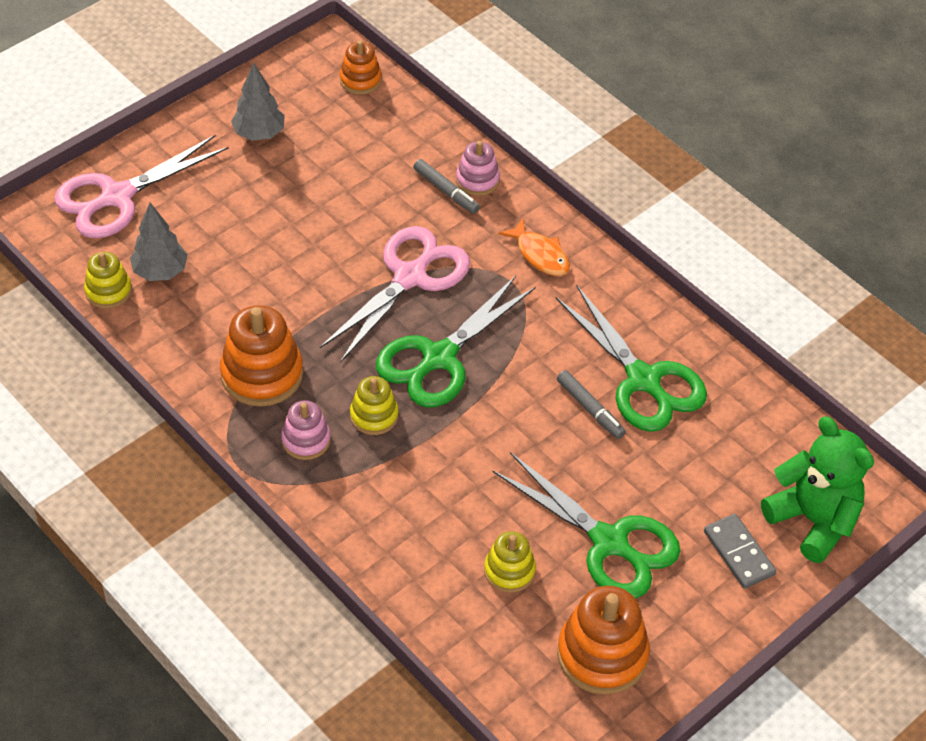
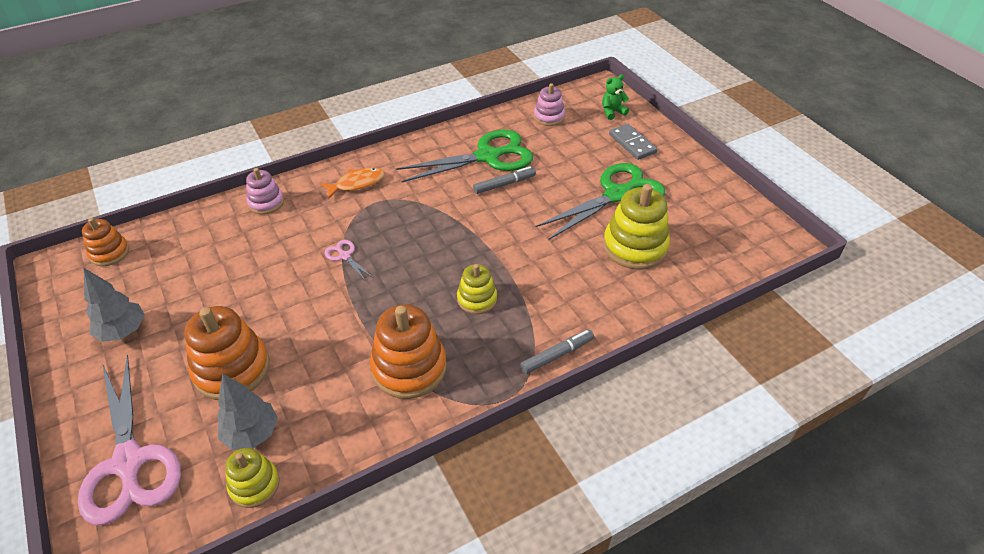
camera: 75 degrees left, 5 degrees down
(306, 440) = (489, 346): pink stacking toy -> pink stacking toy (549, 117)
(410, 277) = (345, 256): pink scissors -> pink scissors, size x0.42
(439, 358) = (432, 252): green scissors -> none
(446, 191) = (267, 221): grey marker -> grey marker (557, 355)
(509, 571) = (635, 247): yellow stacking toy -> yellow stacking toy, size x1.72
(602, 654) = (705, 214): orange stacking toy -> orange stacking toy (232, 369)
(739, 553) = (632, 143): grey domino -> grey domino turned 75 degrees clockwise
(813, 520) = (612, 112): green teddy bear -> green teddy bear, size x0.47

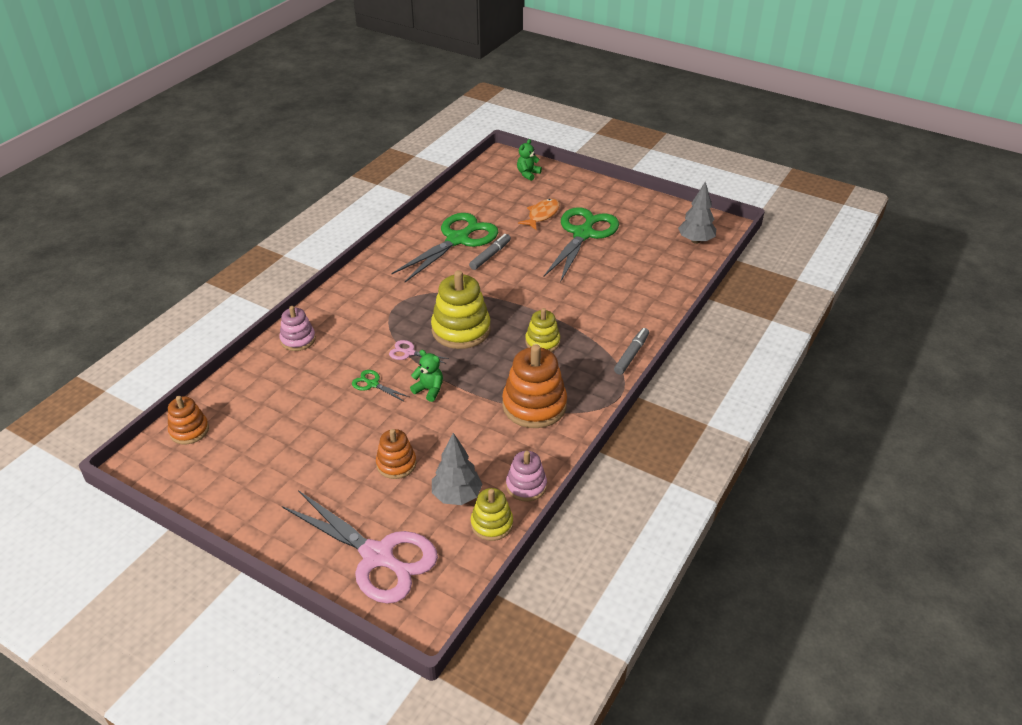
camera: 30 degrees left, 5 degrees down
(123, 331) = (271, 479): grey tree -> grey tree (695, 240)
(232, 369) = (396, 464): orange stacking toy -> orange stacking toy, size x0.58
(286, 274) = (373, 384): none -> green scissors
(328, 303) = (429, 390): none -> green teddy bear
(357, 184) = (365, 297): orange fish -> orange fish (542, 215)
(549, 117) = (480, 193): pink stacking toy -> pink stacking toy (526, 486)
(632, 143) = (563, 193): grey domino -> none
(635, 247) = (625, 265): yellow stacking toy -> yellow stacking toy (461, 330)

